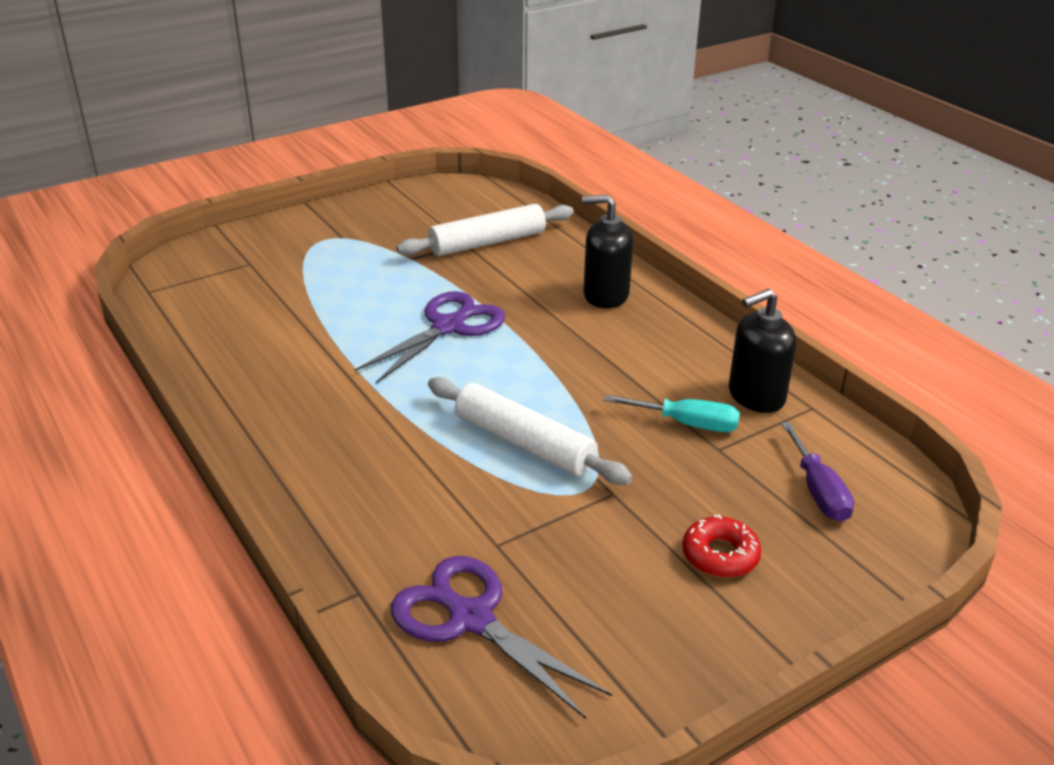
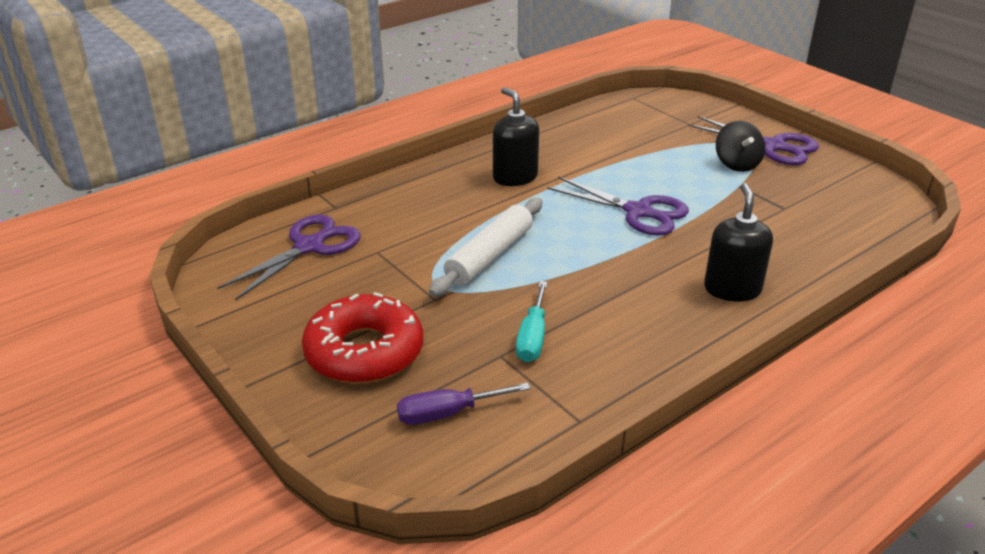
camera: 85 degrees right, 0 degrees up
(332, 224) = (772, 146): none -> purple scissors
(363, 251) = (737, 164): none -> black spinning top
(487, 242) = (792, 219): white rolling pin -> none
(720, 555) = (364, 352): red donut -> red donut, size x1.93
(755, 396) = (588, 382): black soap dispenser -> black soap dispenser (515, 177)

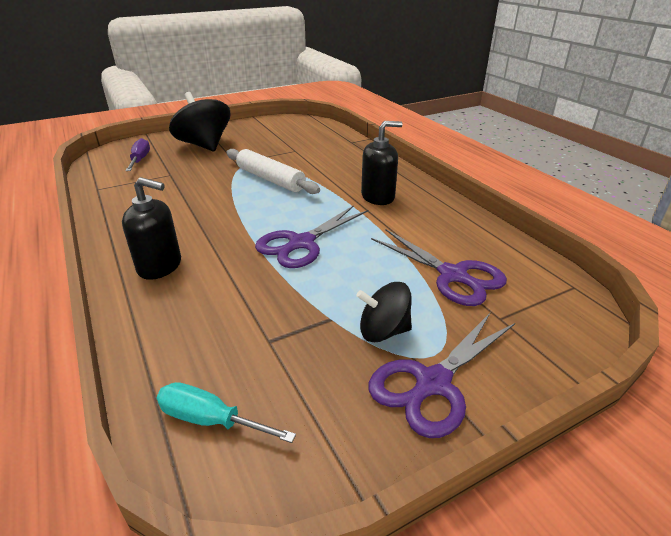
camera: 100 degrees right, 0 degrees up
(309, 247) = (309, 136): purple scissors -> purple scissors (452, 275)
(364, 352) = (204, 145): red donut -> black spinning top
(532, 337) = (176, 184): turquoise screwdriver -> turquoise screwdriver (210, 420)

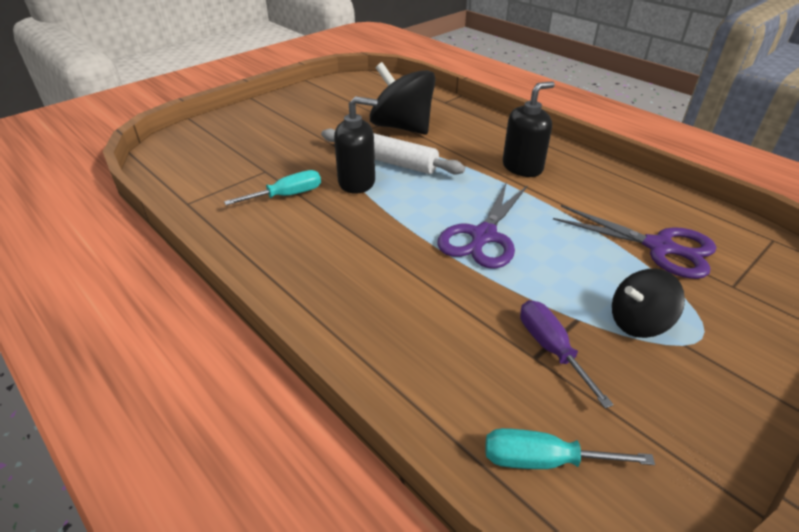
camera: 15 degrees left, 5 degrees up
(140, 160) = (211, 156): purple screwdriver -> purple screwdriver (551, 348)
(160, 266) = (347, 292): black soap dispenser -> black soap dispenser (357, 182)
(172, 193) = (287, 195): none -> turquoise screwdriver
(204, 145) = (277, 126): black spinning top -> black spinning top (402, 127)
(433, 383) = (722, 368): purple scissors -> none

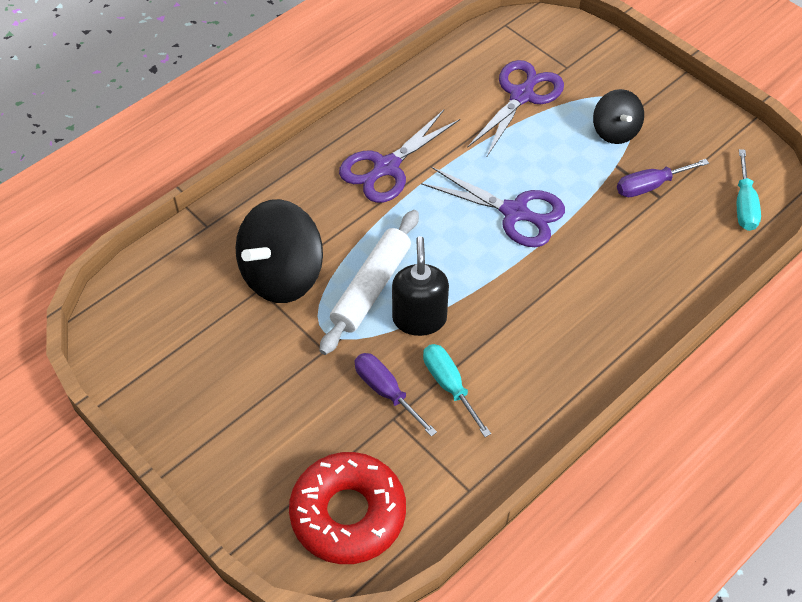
camera: 90 degrees left, 15 degrees up
(194, 154) = (348, 513): none -> red donut
(290, 168) = (386, 391): none -> purple screwdriver
(522, 167) = (386, 167): black soap dispenser -> purple scissors

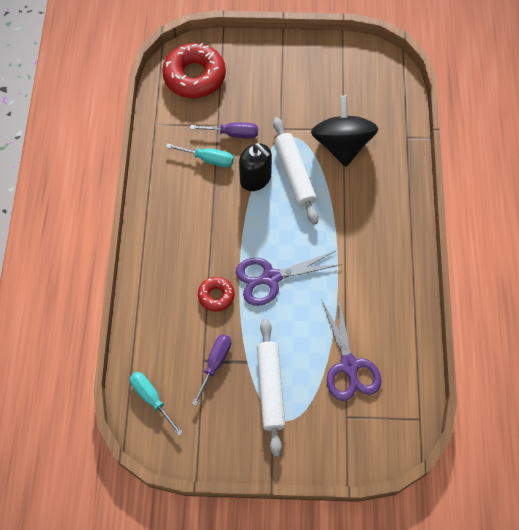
camera: 135 degrees right, 10 degrees up
(386, 167) = (365, 246): purple scissors -> none
(590, 240) = (216, 296): none -> red donut
(615, 131) = (270, 388): black spinning top -> white rolling pin

